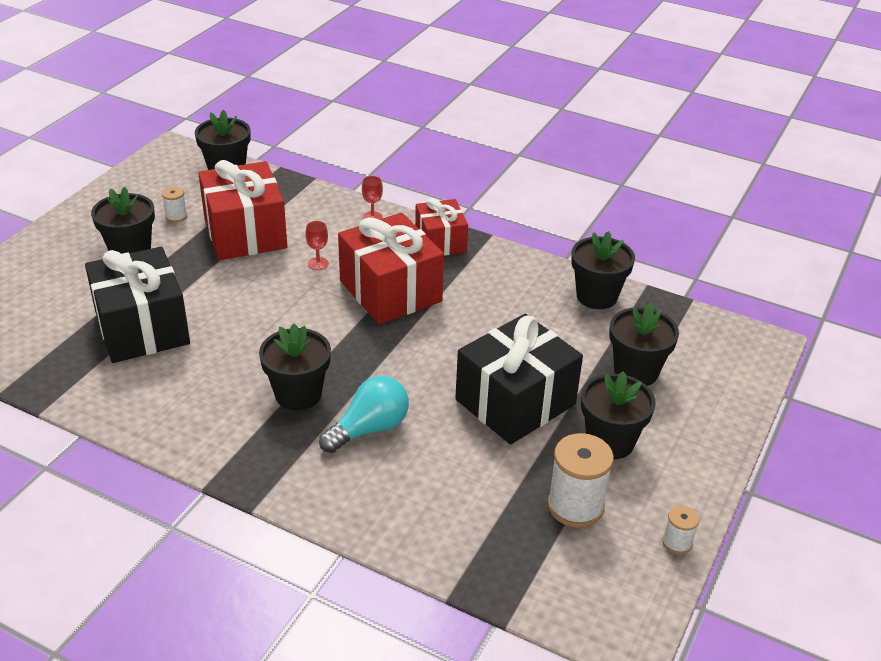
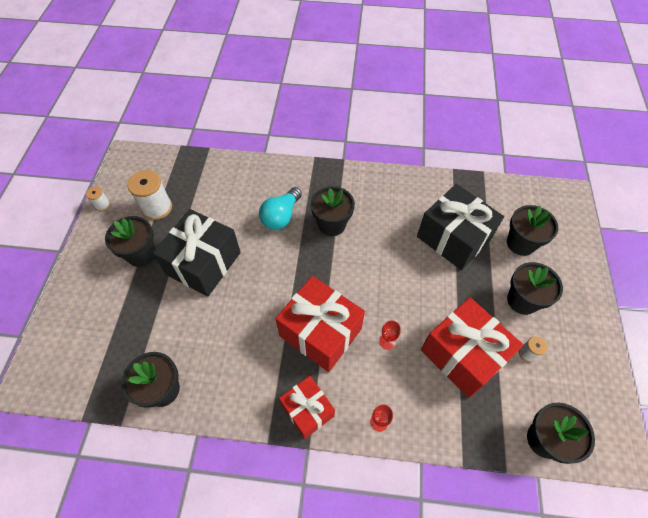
camera: 160 degrees right, 20 degrees up
(636, 371) = (127, 317): black flower pot -> black flower pot (520, 243)

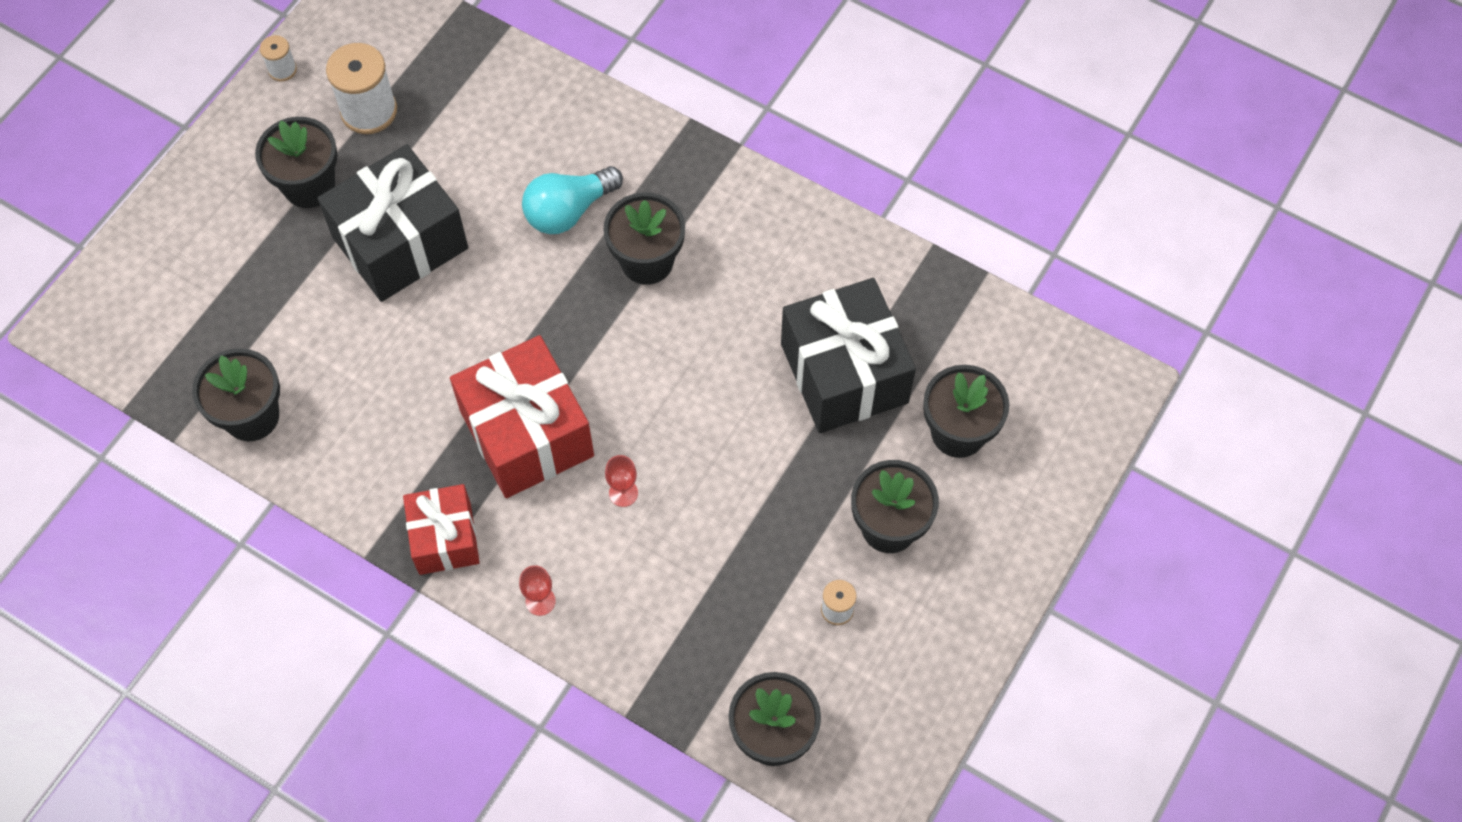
camera: 25 degrees right, 5 degrees up
(462, 355) = (730, 565): red gift -> none

